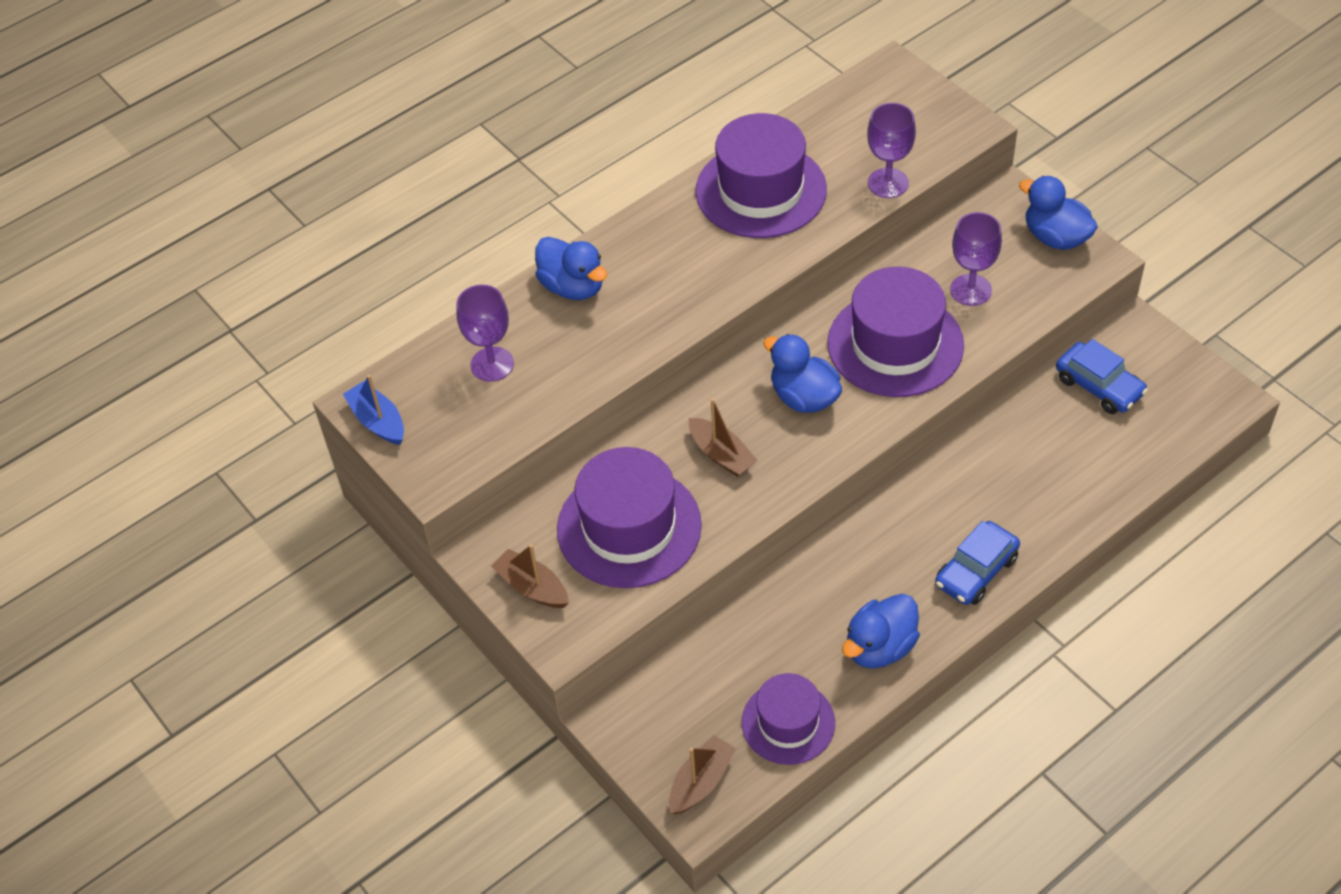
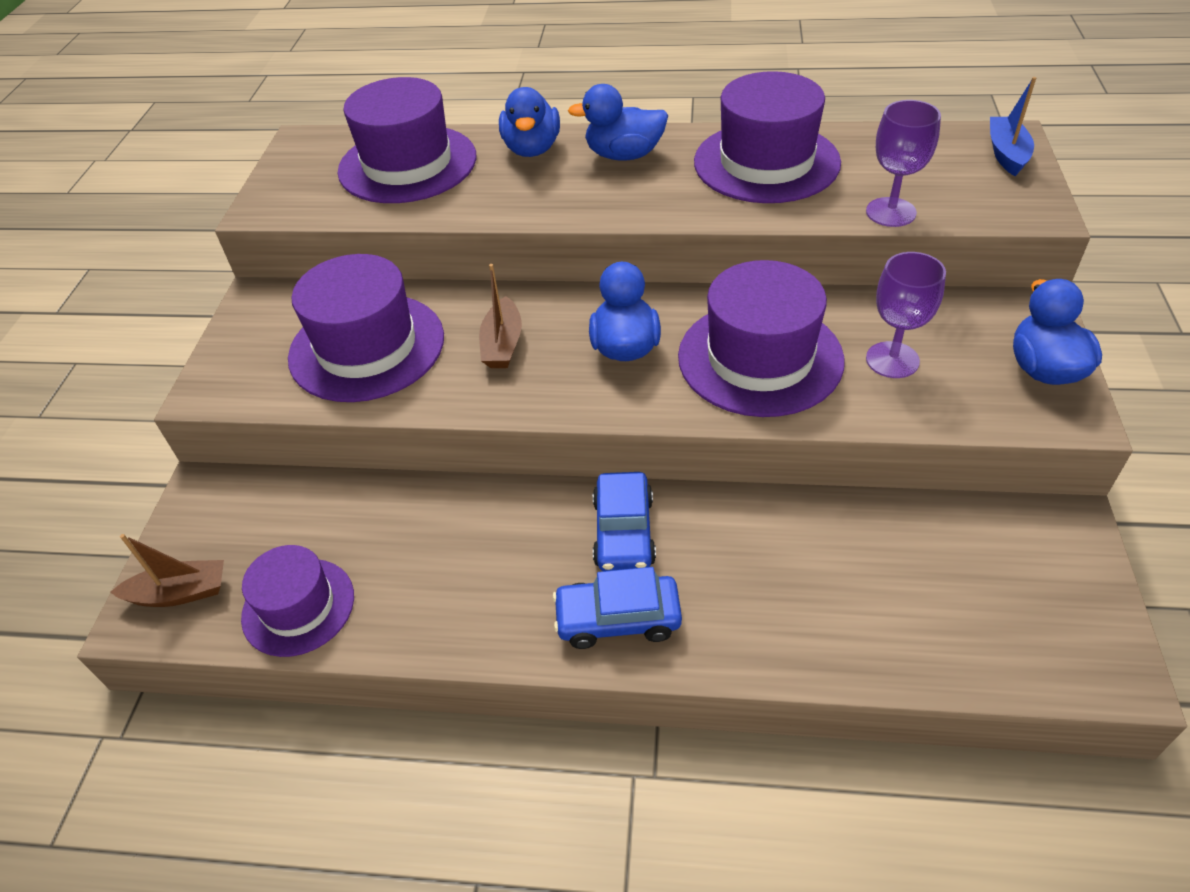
camera: 45 degrees right, 5 degrees down
(378, 421) = (292, 156): blue boat -> blue boat (1006, 154)
(492, 364) = (407, 164): purple goblet -> purple hat
(532, 587) = (251, 339): brown boat -> none
(880, 647) = (449, 611): blue duck -> blue duck (624, 155)
(1099, 386) = (959, 548): blue car -> blue car (624, 532)

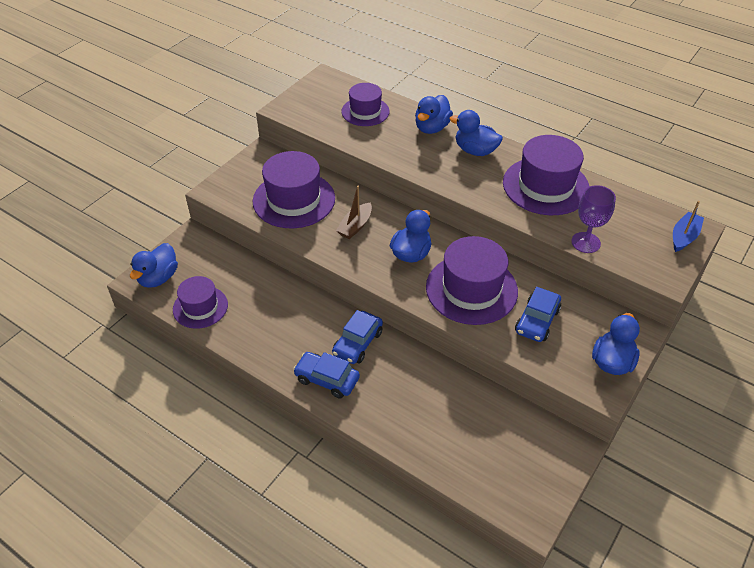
camera: 25 degrees right, 0 degrees up
(180, 593) = (158, 278): brown boat -> blue duck
(407, 164) = (365, 111): purple hat -> purple hat, size x0.62
(892, 360) = (537, 321): purple goblet -> blue car

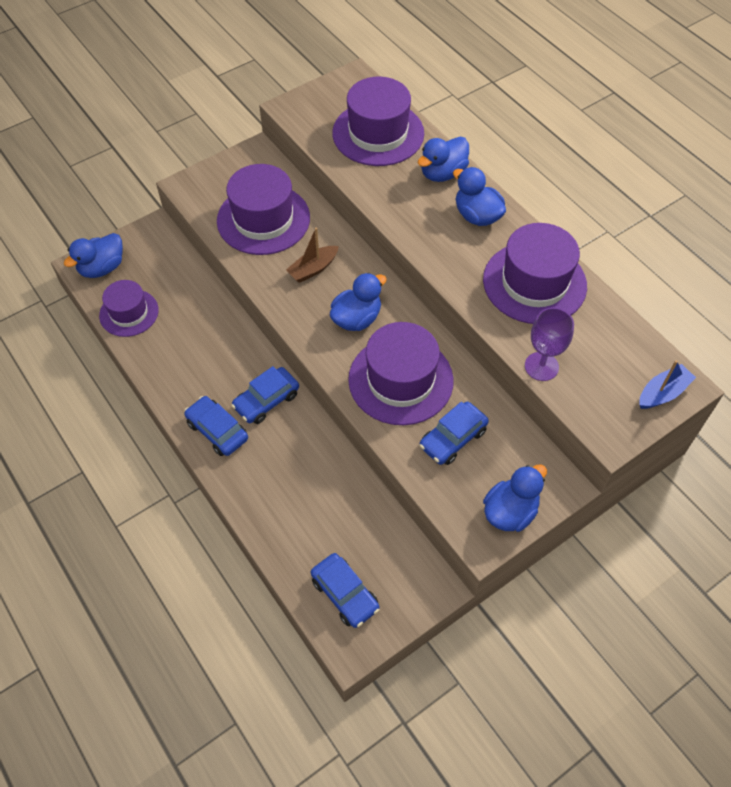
camera: 20 degrees right, 10 degrees up
(365, 111) = (378, 133): purple hat -> purple hat, size x1.62
(504, 476) = (345, 594): none -> blue car

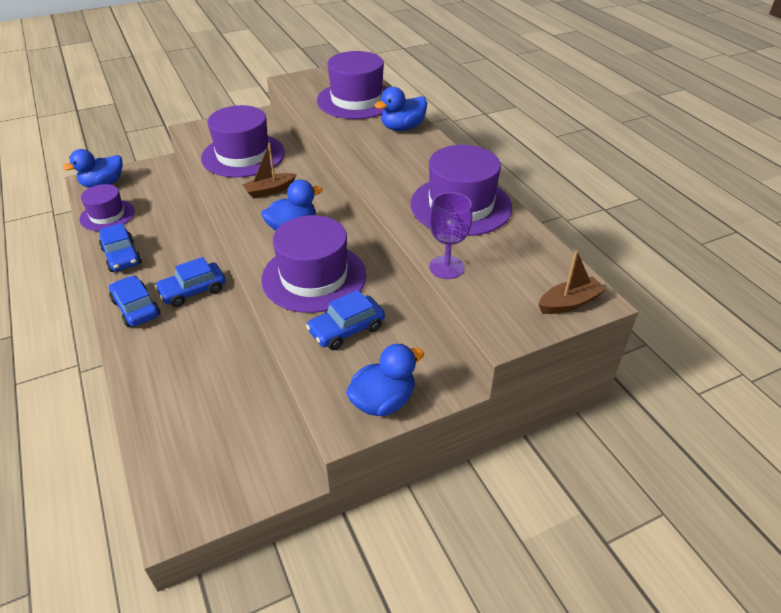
camera: 10 degrees right, 15 degrees down
(345, 594) = (190, 467): blue car -> blue car (122, 256)
(477, 216) = (423, 156): blue duck -> none
(662, 393) = (569, 303): blue boat -> brown boat

